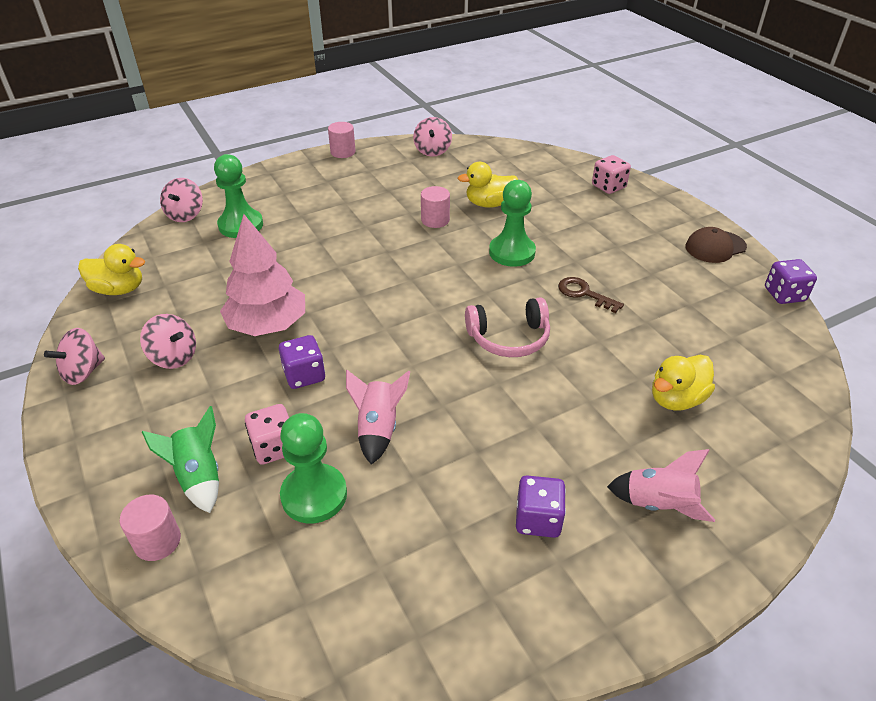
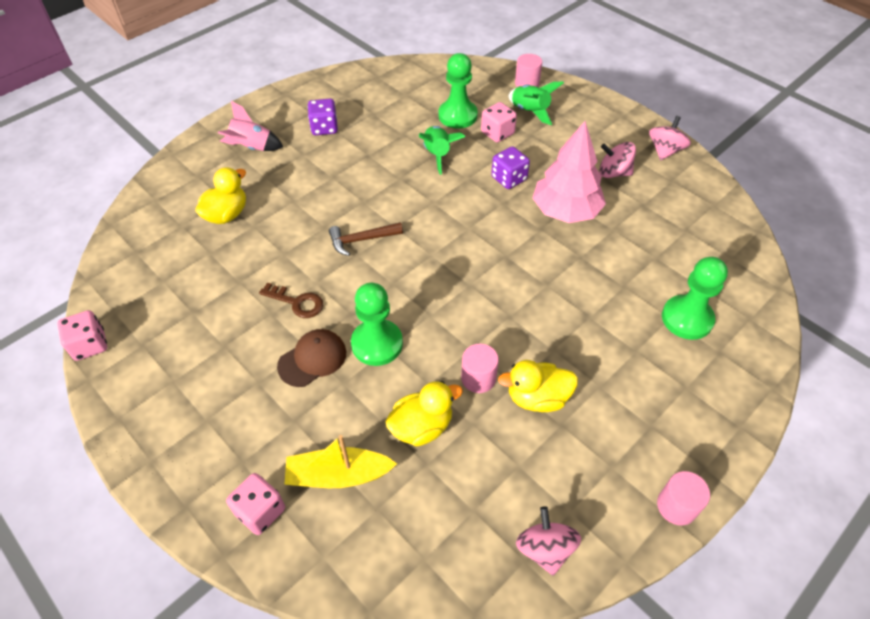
camera: 165 degrees right, 10 degrees up
(119, 289) = (718, 217): yellow duck -> yellow duck (537, 398)
(185, 215) = (760, 321): pink spinning top -> none
(378, 429) = (437, 155): pink rocket -> green rocket
(509, 338) = (361, 240): pink headphones -> brown hammer
(554, 192) = (338, 475): none -> yellow boat
(715, 247) = (140, 407): brown cap -> brown cap (312, 359)
(784, 295) = (90, 345): purple dice -> pink dice

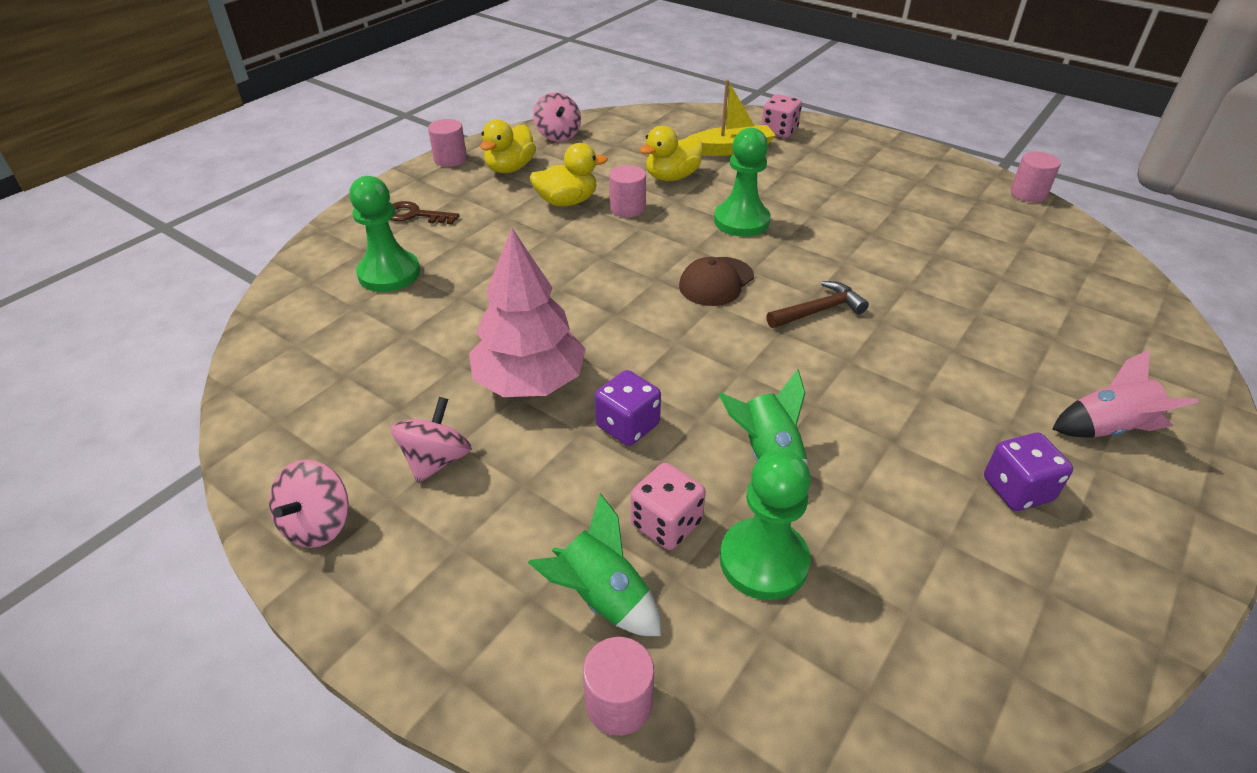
camera: 170 degrees right, 10 degrees down
(90, 345) = (1028, 194): pink dice -> pink cylinder
(227, 214) = (1029, 320): yellow duck -> yellow duck (510, 168)
(297, 302) = (851, 243): brown key -> brown key (415, 215)
(312, 359) = (800, 205): brown cap -> brown cap (716, 282)
(613, 173) = (436, 460): pink spinning top -> pink spinning top turned 75 degrees counterclockwise

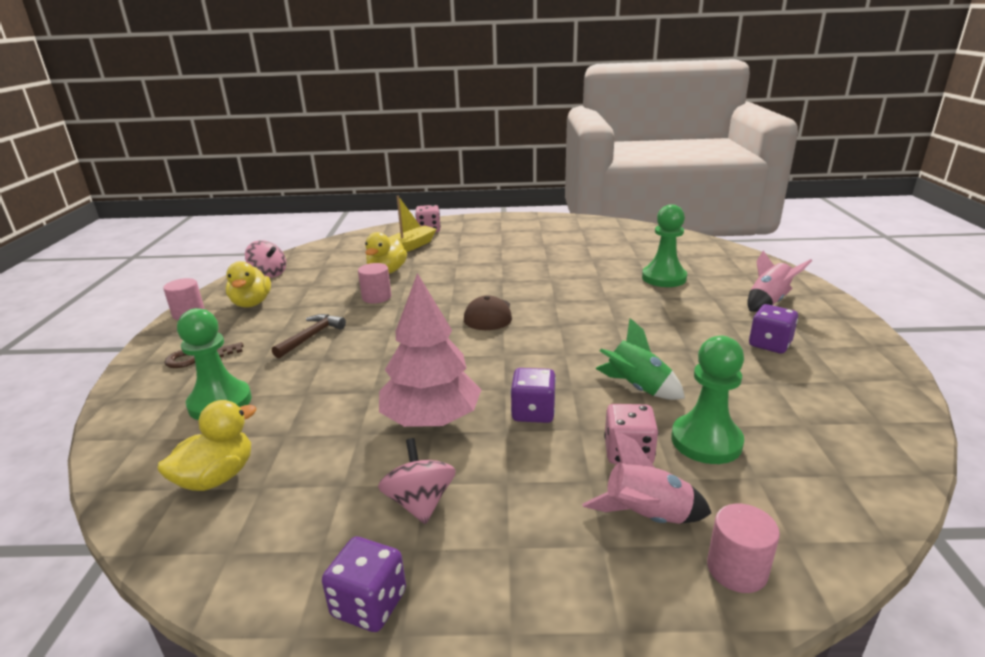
camera: 35 degrees left, 15 degrees down
(318, 524) = (369, 604): pink spinning top -> purple dice
(567, 202) = (325, 308): yellow duck -> yellow duck (217, 477)
(602, 598) = (646, 517): green rocket -> pink rocket
(741, 221) = (463, 279): green pawn -> green pawn (664, 278)
(818, 310) = (567, 306): brown hammer -> brown hammer (311, 337)
(1028, 194) = (602, 220): pink cylinder -> none

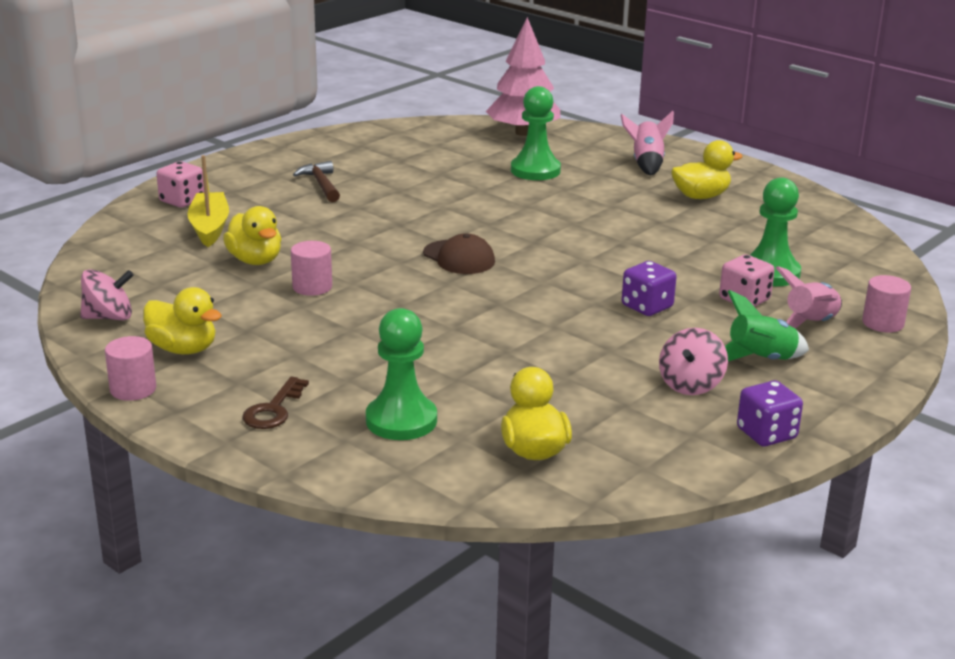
camera: 50 degrees left, 0 degrees up
(311, 337) = (341, 344): brown hammer -> brown hammer (321, 184)
(420, 502) = (690, 385): pink spinning top -> pink spinning top turned 90 degrees counterclockwise
(431, 419) = (592, 344): pink tree -> pink tree (523, 133)
(637, 388) = (677, 261): green rocket -> green rocket (760, 360)
(769, 344) = (701, 196): purple dice -> yellow duck

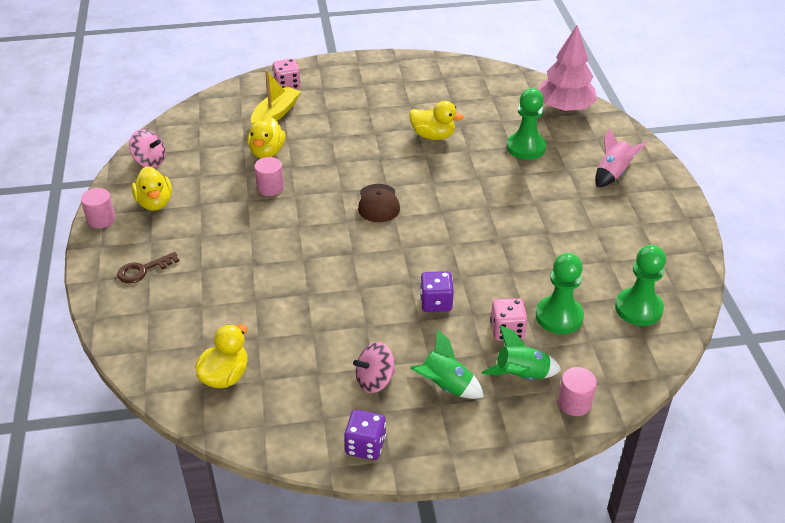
camera: 40 degrees right, 15 degrees up
(321, 184) = (378, 104): brown hammer -> none
(401, 420) = (190, 314): green pawn -> green pawn (638, 308)
(701, 196) = (609, 222): yellow duck -> yellow duck (433, 136)
(810, 324) = (521, 376): pink rocket -> green rocket

